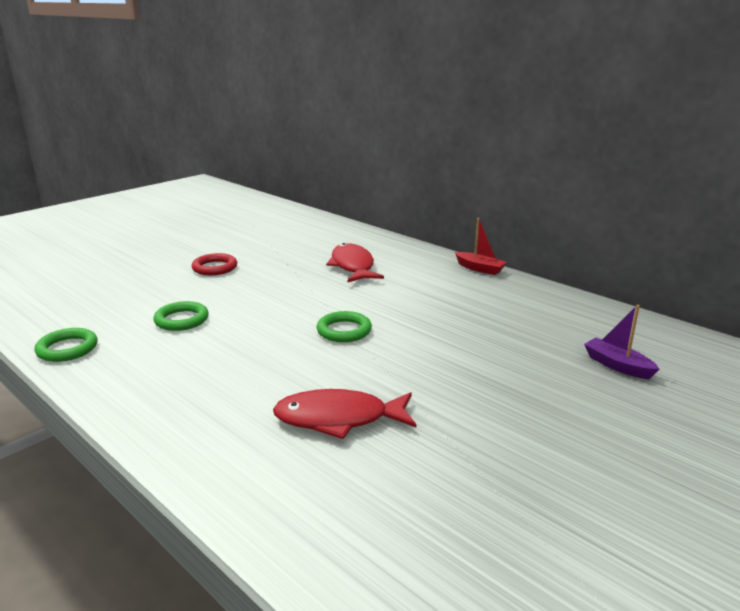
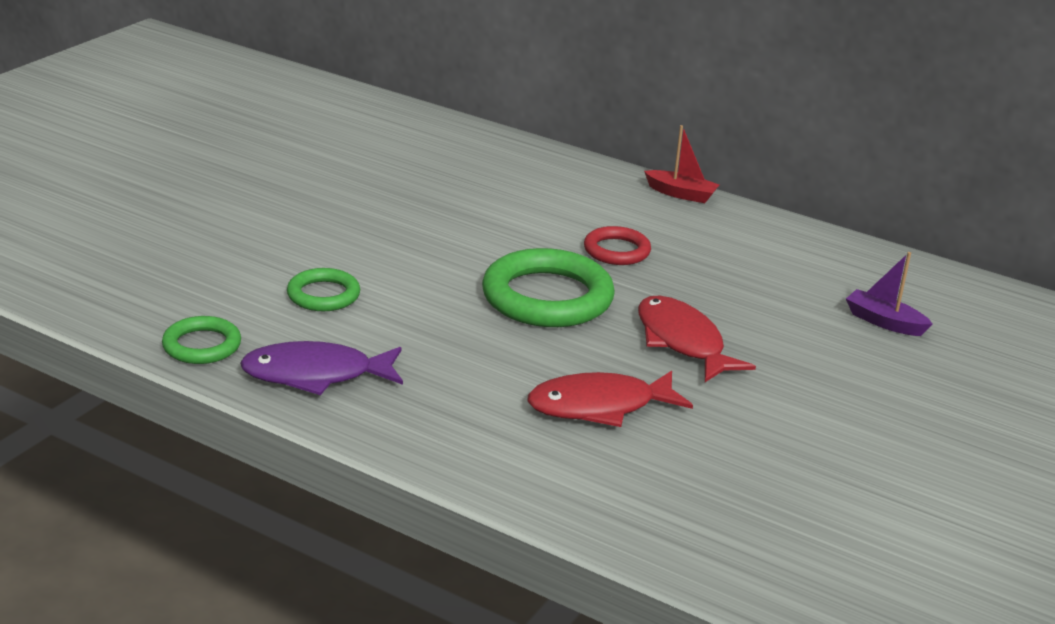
camera: 15 degrees left, 5 degrees up
(130, 376) = (316, 375): none -> purple fish
(215, 268) = (309, 210): red ring -> red ring (616, 251)
(344, 330) = (547, 297): green ring -> green ring, size x1.84
(353, 266) = (506, 198): red fish -> red fish (682, 342)

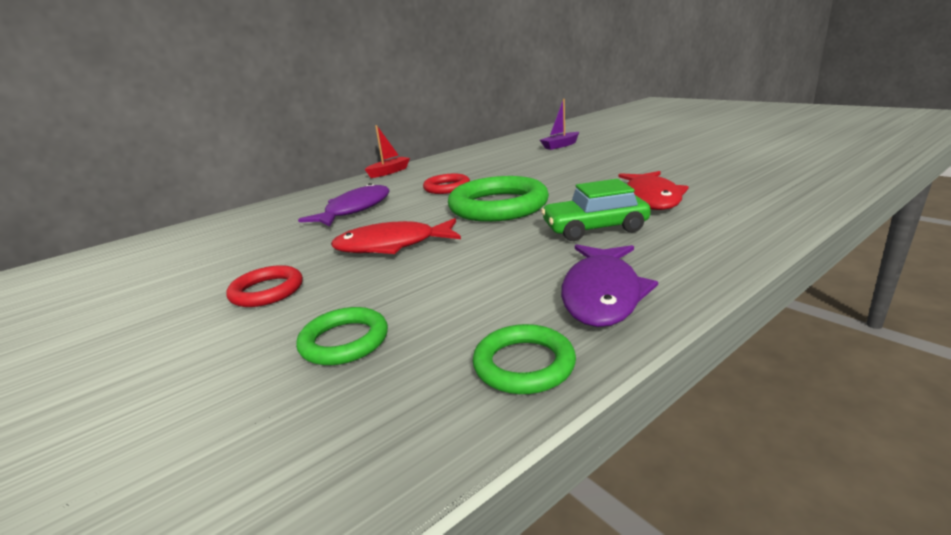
camera: 65 degrees left, 5 degrees down
(302, 212) = (267, 291): none -> red ring
(323, 295) = (445, 286): green ring -> green ring (344, 341)
(481, 367) = (594, 228): none -> green car
(517, 204) = (355, 209): none -> purple fish
(682, 342) = (570, 178): red fish -> red fish (392, 245)

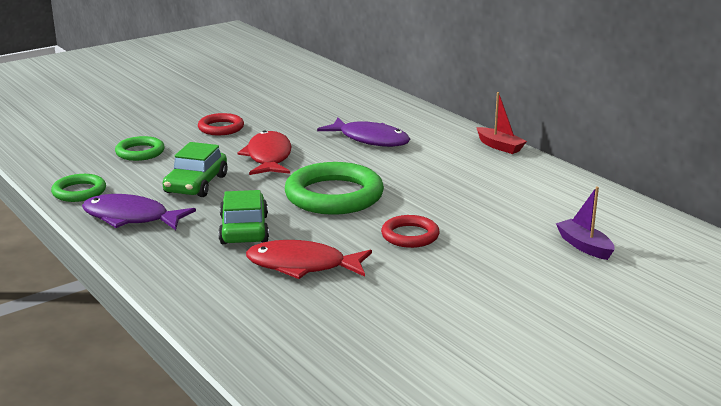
camera: 90 degrees right, 0 degrees up
(447, 187) = (414, 174): red ring -> red ring (410, 235)
(478, 272) = (196, 184): none -> green car

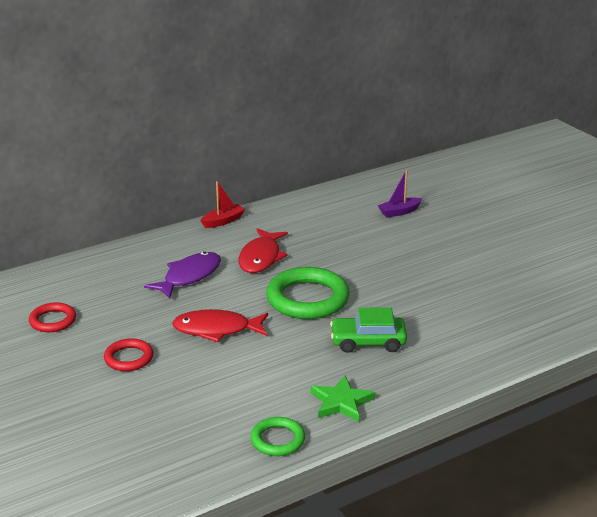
camera: 85 degrees left, 5 degrees up
(131, 218) = (341, 402): purple fish -> green star
(140, 152) = (181, 408): green ring -> none
(196, 184) = (272, 369): green car -> none
(302, 266) = (429, 316): red fish -> red fish (261, 258)
(410, 235) = (381, 271): red ring -> red ring (53, 320)

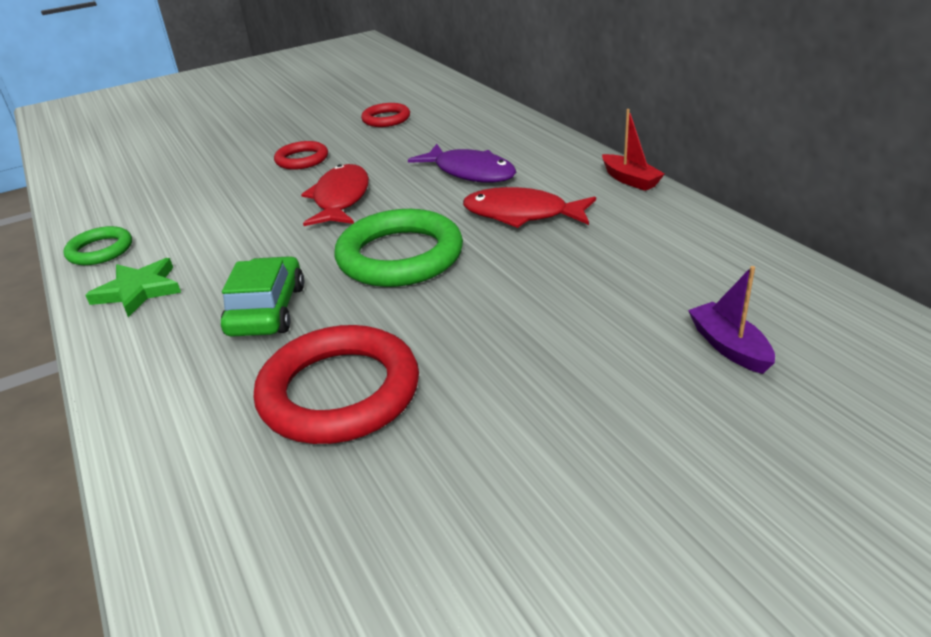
camera: 95 degrees right, 5 degrees up
(442, 308) = (339, 392): none -> red ring

